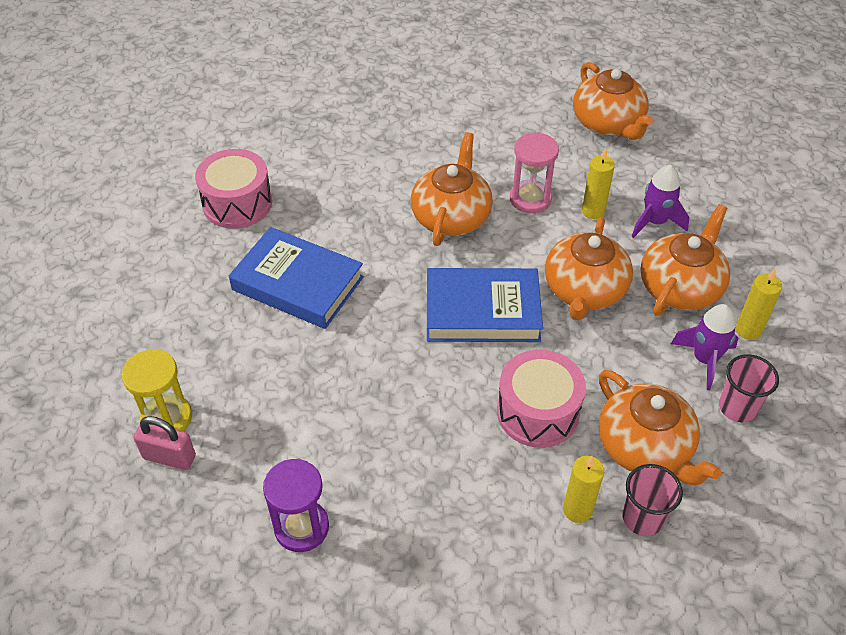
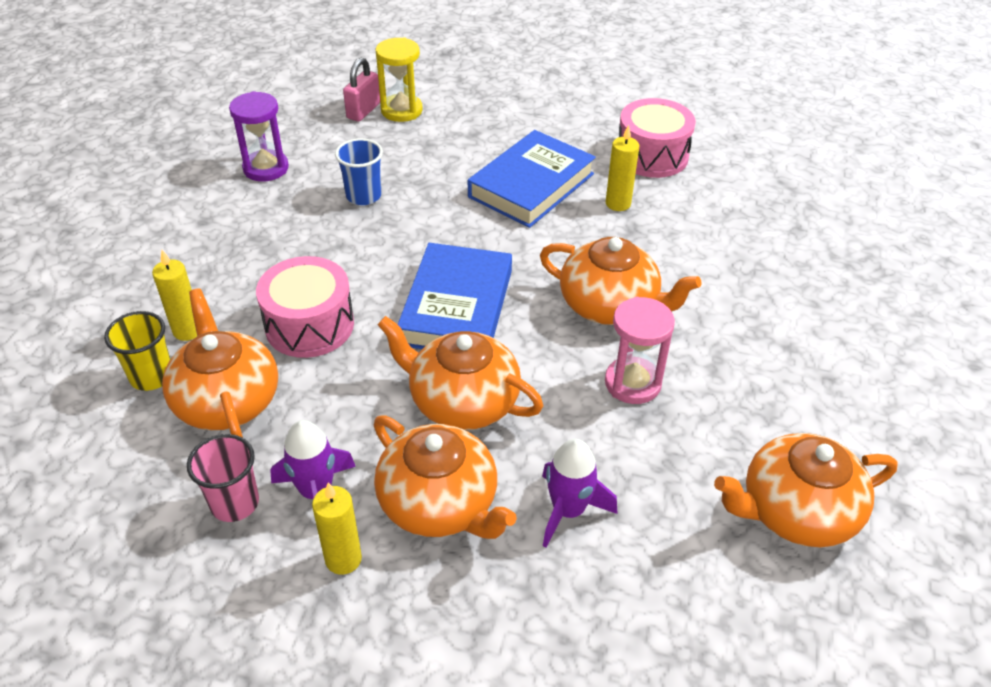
camera: 100 degrees right, 5 degrees down
(338, 416) = (363, 196): none -> blue cup
(593, 211) = (600, 444): yellow candle -> yellow candle (618, 203)
(642, 518) = (151, 376): pink cup -> yellow cup
(645, 447) = (227, 400): orange teapot -> orange teapot turned 90 degrees clockwise

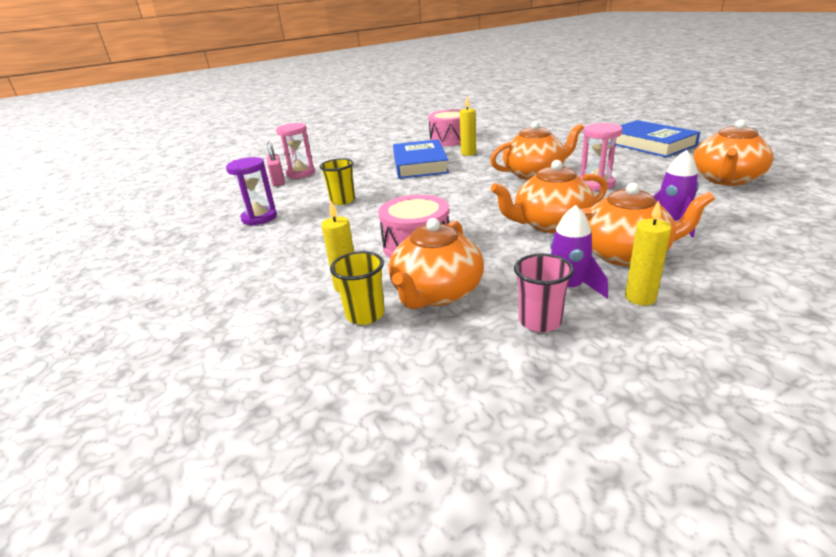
camera: 40 degrees left, 15 degrees down
(227, 400) = (436, 293): orange teapot -> orange teapot turned 90 degrees counterclockwise
(363, 196) = (342, 200): blue cup -> yellow cup
(401, 110) = (300, 173): yellow hourglass -> pink hourglass
(457, 307) = (475, 204): blue book -> blue book (649, 144)

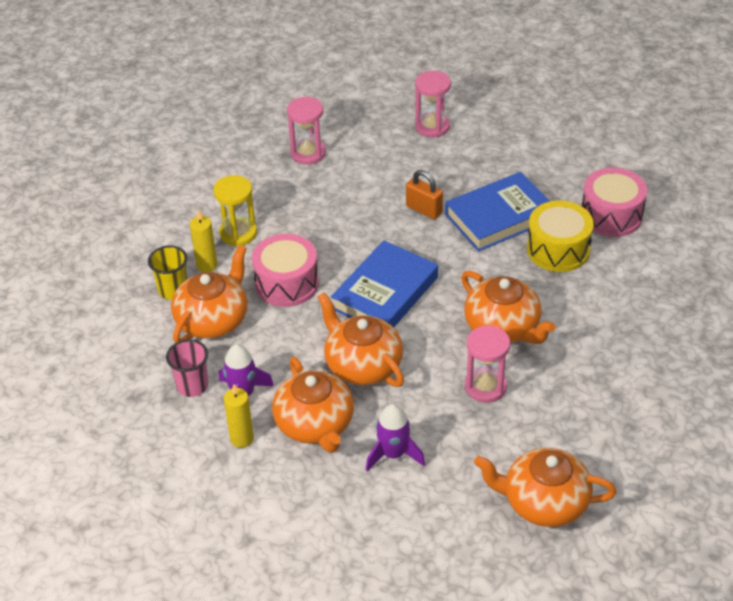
camera: 65 degrees right, 15 degrees up
(259, 218) = (308, 153): purple hourglass -> pink hourglass
(278, 181) = (402, 120): pink padlock -> none
(319, 262) = (238, 233): none -> yellow hourglass
(342, 200) = (368, 194): yellow cup -> none
(385, 184) = (424, 209): none -> orange padlock
(436, 293) = (213, 320): orange teapot -> orange teapot turned 120 degrees clockwise
(468, 153) = (558, 249): yellow candle -> yellow drum
(649, 144) = (669, 426): blue book -> blue book (385, 293)

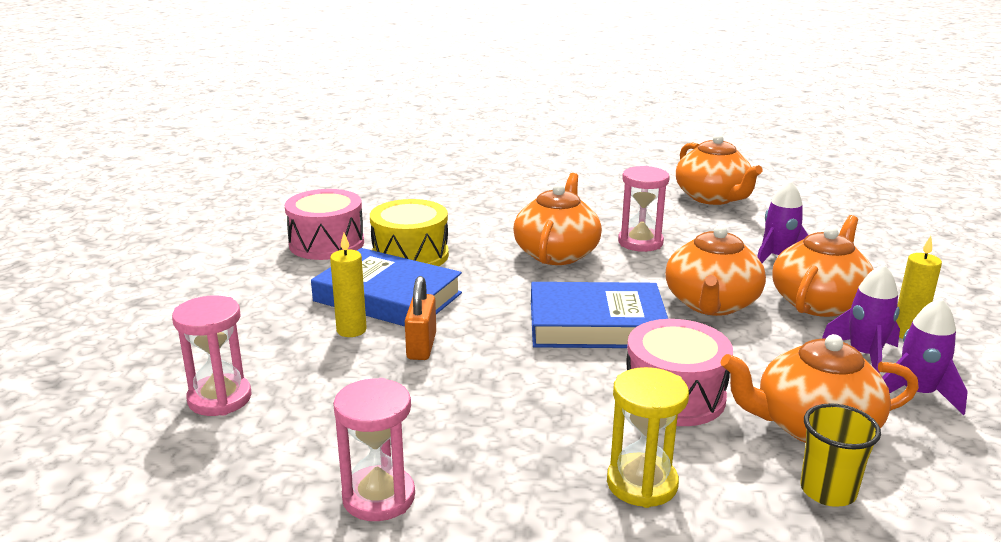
camera: 125 degrees left, 20 degrees down
(192, 386) = (917, 394): pink cup -> purple rocket
(207, 265) = (740, 482): yellow candle -> yellow candle (351, 330)

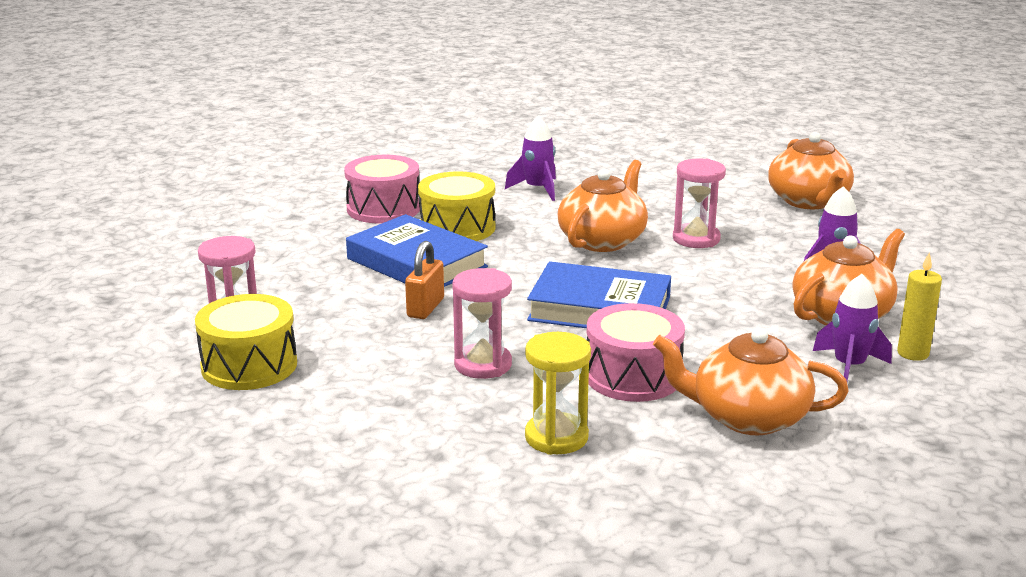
camera: 15 degrees right, 0 degrees up
(255, 445) = (249, 365): none -> yellow drum
(351, 330) = (370, 287): yellow candle -> none
(378, 497) = (331, 415): pink hourglass -> pink hourglass (483, 365)
(711, 304) = (728, 303): orange teapot -> none
(828, 491) = (720, 466): yellow cup -> none
(917, 394) = (874, 405): purple rocket -> purple rocket (537, 189)

